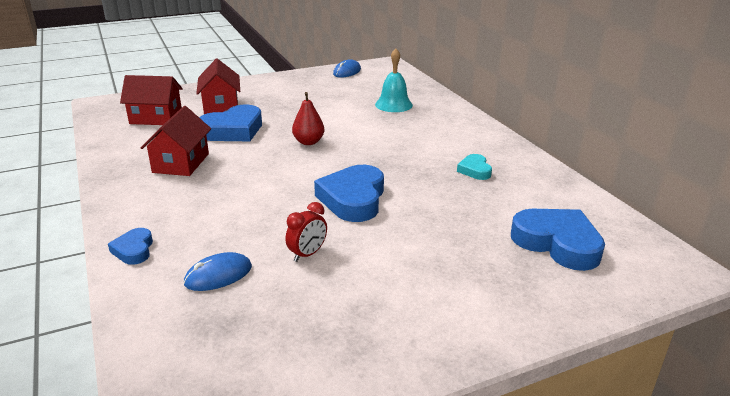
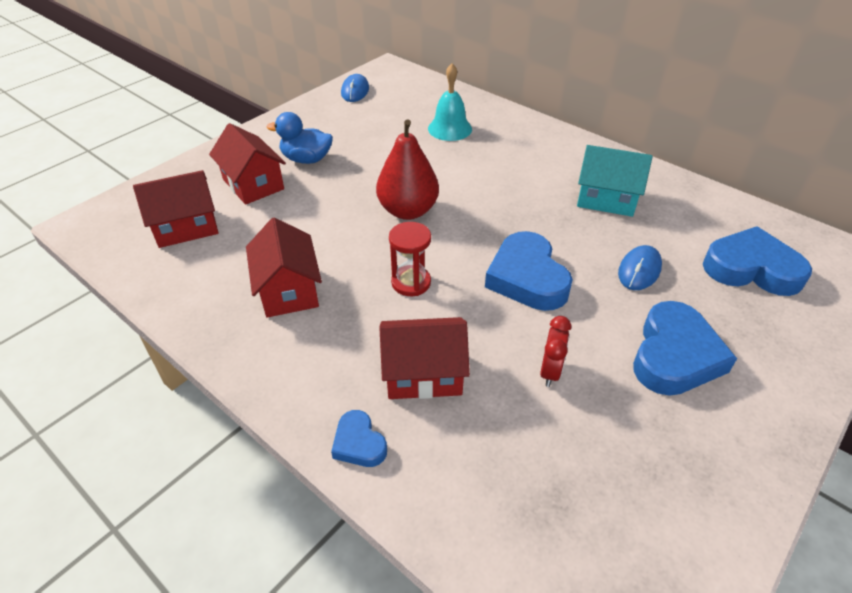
camera: 25 degrees left, 15 degrees up
(216, 228) = (423, 373): none -> red house
(218, 275) = (487, 439): blue mouse -> blue mouse (639, 270)
(233, 130) = (304, 219): blue heart -> blue heart (675, 355)
(265, 180) = (411, 282): none -> red hourglass
(270, 101) = (306, 159): none -> blue duck
(308, 142) = (408, 211): red pear -> red pear, size x1.57
(475, 170) = (606, 199): turquoise heart -> turquoise house

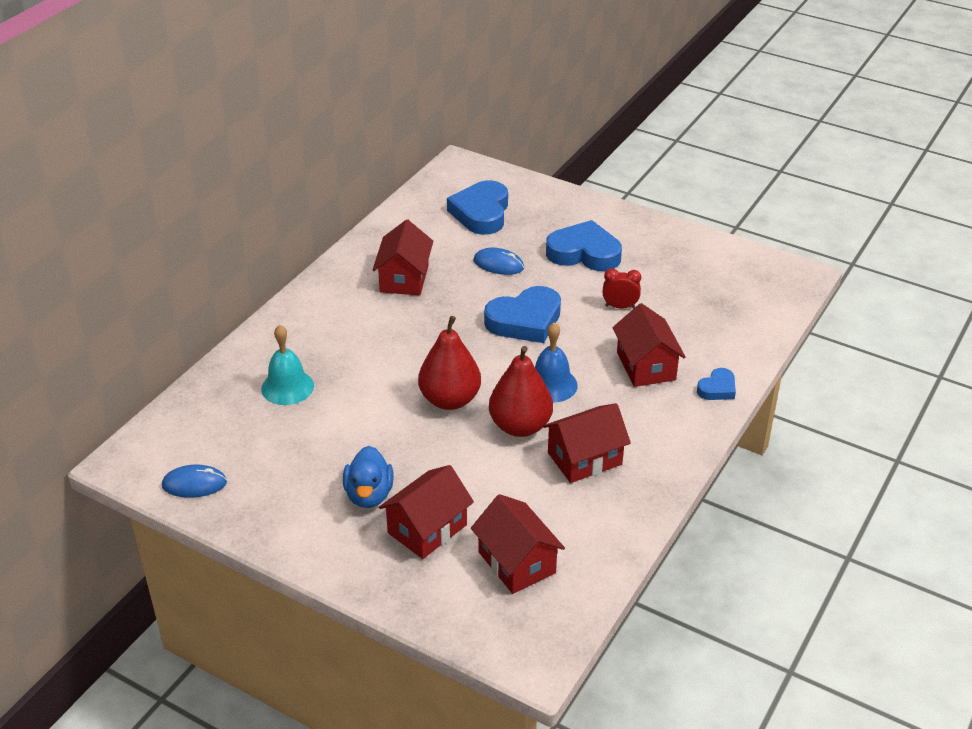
camera: 100 degrees left, 5 degrees down
(354, 251) = (520, 426): none -> red pear
(411, 282) = (551, 384): red hourglass -> blue bell
(606, 199) = (404, 278): turquoise house -> red house

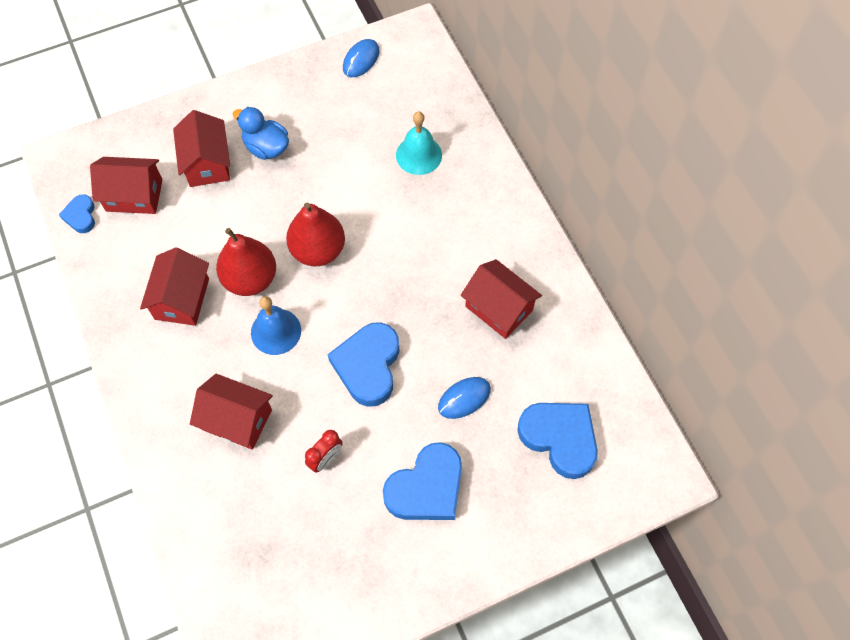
camera: 125 degrees right, 25 degrees up
(717, 388) = (165, 455): blue heart -> blue heart (81, 216)

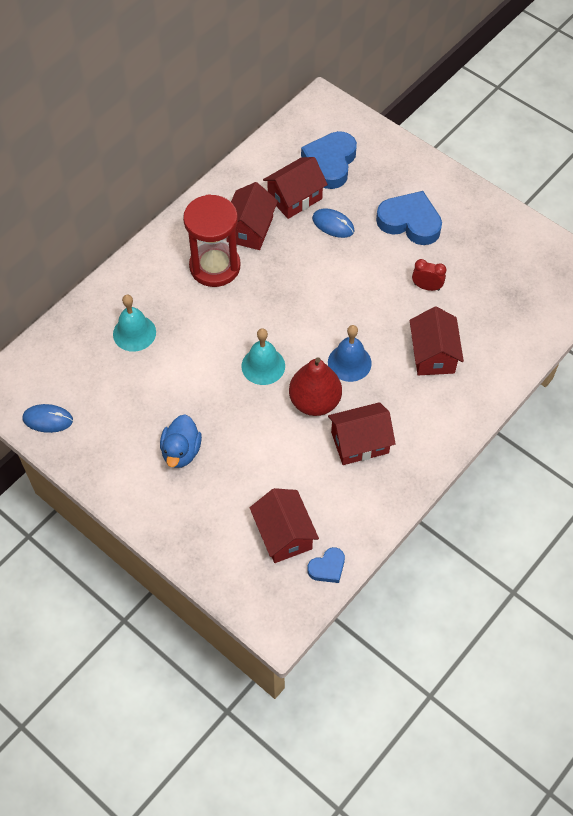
camera: 115 degrees left, 5 degrees down
(207, 163) = (220, 491): red house -> red house (295, 198)
(318, 250) = (263, 366): red pear -> turquoise bell
(368, 366) = (342, 291): blue heart -> none
(464, 254) = (215, 266): none -> red hourglass

